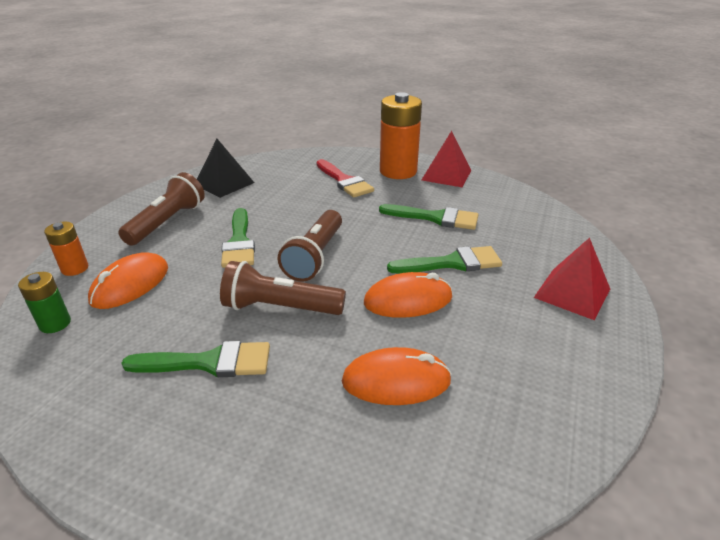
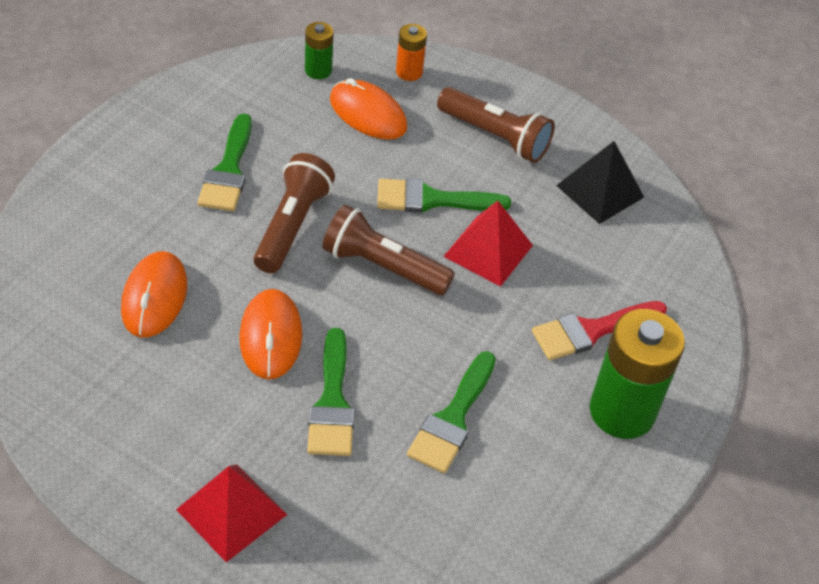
camera: 95 degrees right, 15 degrees up
(398, 171) = (622, 411): orange battery -> green battery
(446, 175) = (600, 480): red pyramid -> red pyramid (488, 250)

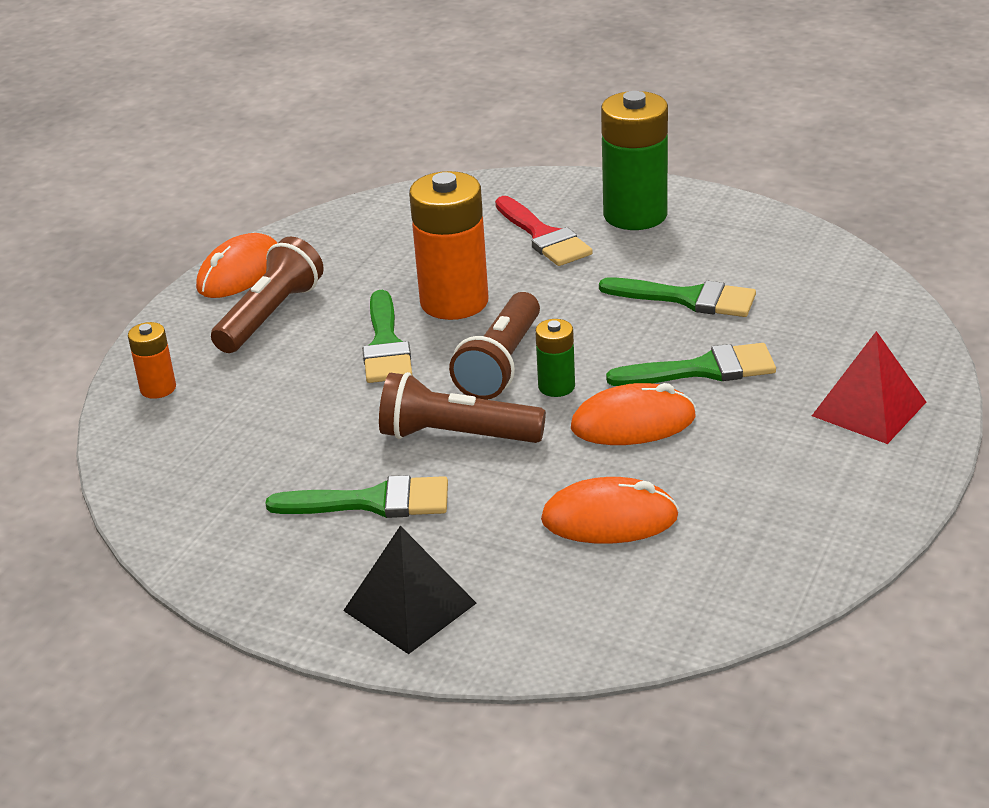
camera: 90 degrees left, 15 degrees down
(318, 70) = (161, 460): green battery -> green battery (556, 386)
(368, 114) = (244, 409): orange mouse -> orange mouse (240, 272)
(488, 250) = (454, 302): red pyramid -> orange battery
(600, 191) = (345, 245): black pyramid -> black pyramid (409, 606)

